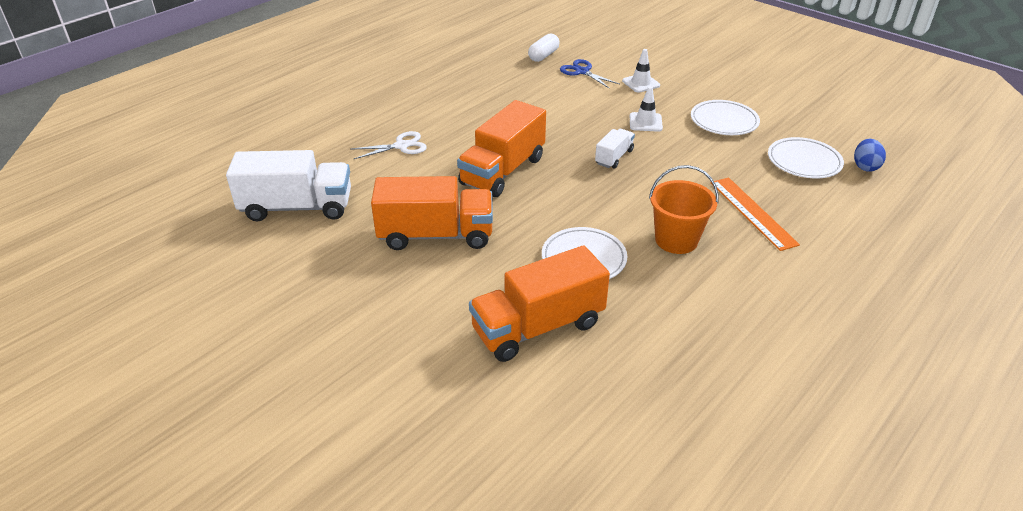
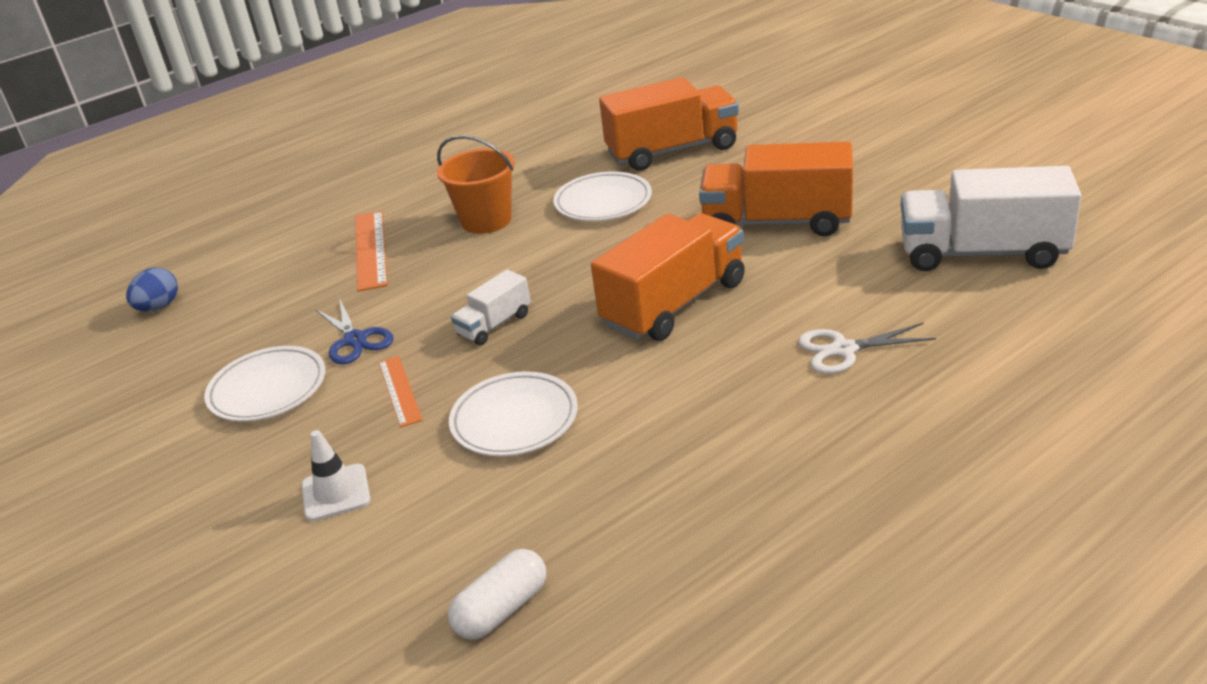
camera: 165 degrees left, 5 degrees down
(582, 72) = (437, 538): blue scissors -> blue scissors (355, 340)
(645, 122) = (399, 390): white traffic cone -> orange ruler
(804, 162) = (229, 315): white plate -> white plate (514, 420)

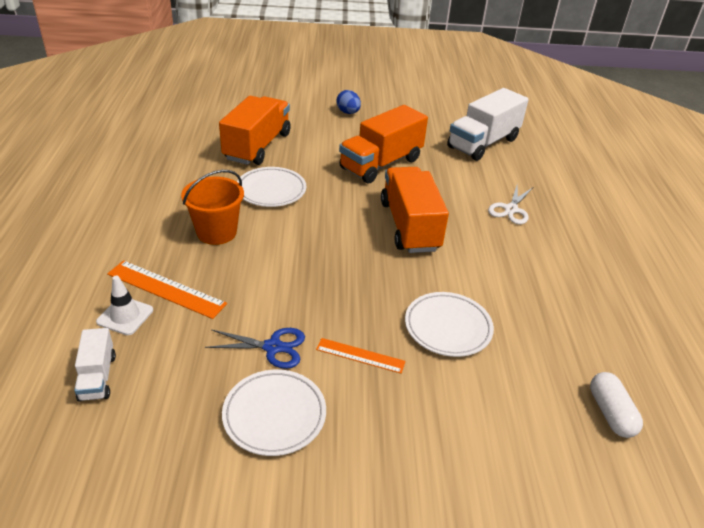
camera: 60 degrees left, 5 degrees up
(159, 307) = (52, 429): blue egg -> blue egg (348, 112)
(336, 493) = (439, 433): white traffic cone -> white traffic cone (125, 316)
(494, 325) = (341, 287): white truck -> white truck (98, 377)

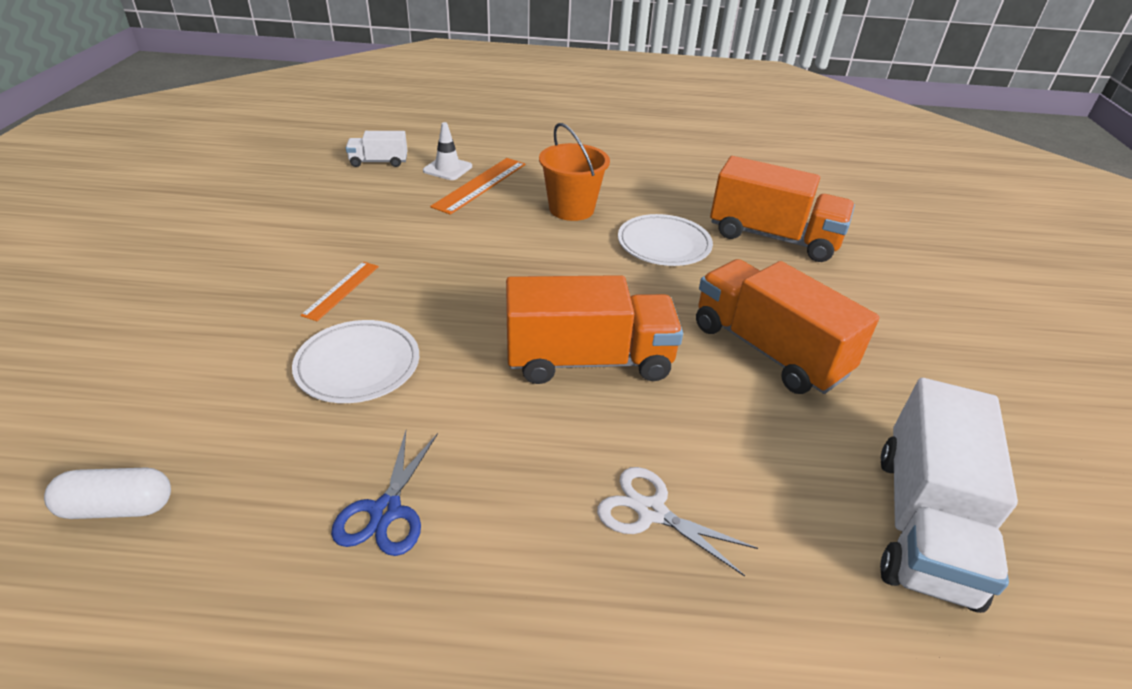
camera: 95 degrees right, 0 degrees up
(273, 347) = (377, 238): blue scissors -> blue scissors (386, 511)
(274, 415) = (291, 236): white plate -> none
(348, 112) = (937, 328): blue egg -> none
(483, 143) = (923, 524): white truck -> white truck turned 120 degrees counterclockwise

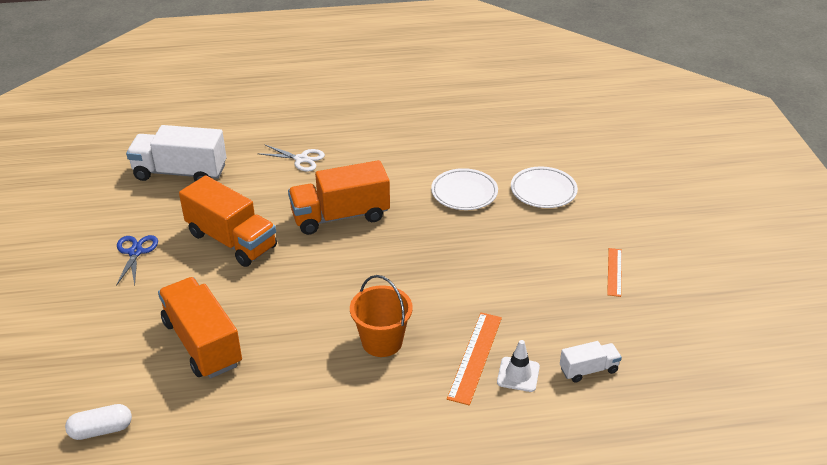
camera: 170 degrees right, 0 degrees up
(118, 507) = (515, 130): white capsule -> white capsule (101, 430)
(341, 290) = (509, 233): orange ruler -> orange ruler (614, 272)
(386, 511) = (411, 143): blue scissors -> blue scissors (135, 252)
(664, 245) = (298, 315): white plate -> white plate (543, 190)
(773, 237) = (202, 343): orange truck -> orange truck turned 45 degrees clockwise
(923, 524) = (180, 173): white truck -> white truck turned 90 degrees counterclockwise

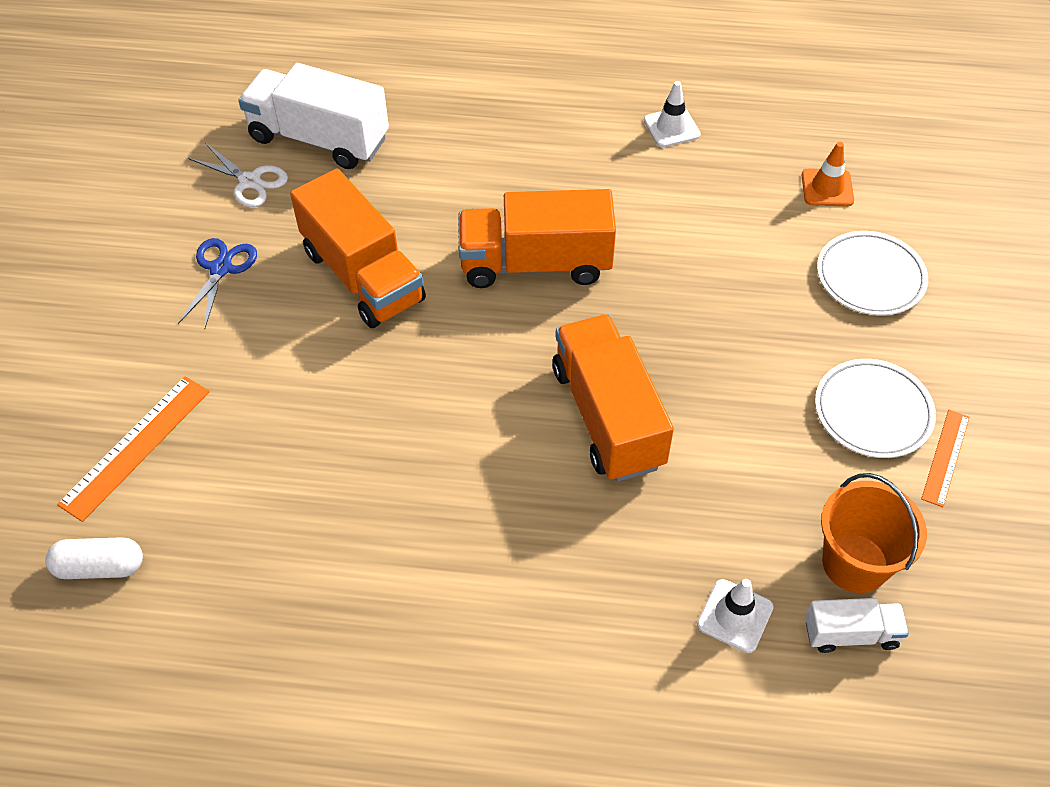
camera: 15 degrees right, 15 degrees up
(202, 343) = (276, 450): orange truck -> orange truck (607, 416)
(301, 159) = (503, 147): white scissors -> white scissors (250, 181)
(382, 342) = (539, 507): orange bucket -> orange bucket (855, 563)
(402, 134) = (671, 127): none -> white traffic cone
(464, 192) = (740, 257): white plate -> white plate (872, 412)
(475, 357) = (675, 568): orange ruler -> orange ruler (136, 446)
(504, 150) = (827, 188): none -> orange traffic cone

